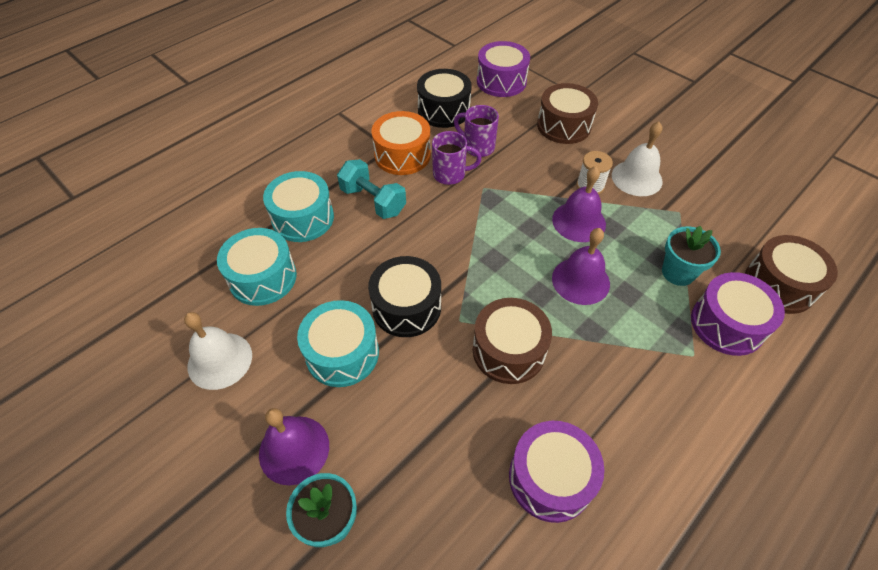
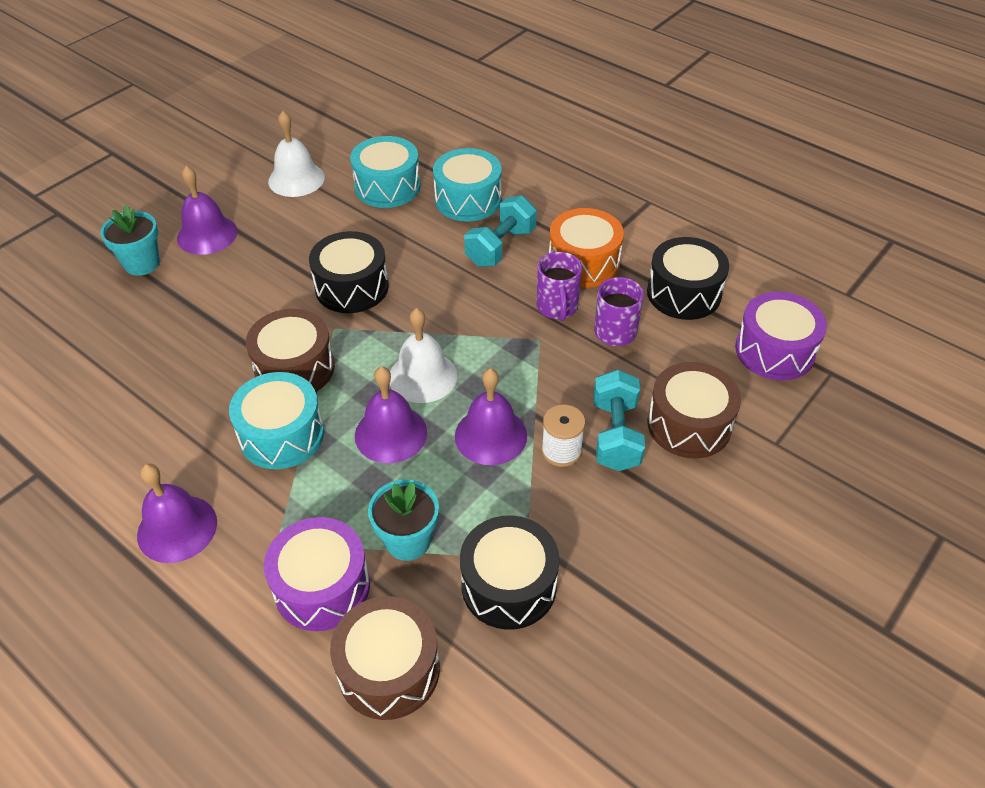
camera: 85 degrees right, 5 degrees down
(342, 353) = (299, 249): turquoise drum -> turquoise drum (282, 435)
(550, 478) = (151, 401): purple drum -> none
(574, 159) = (615, 435): none -> turquoise dumbbell
(636, 178) = (589, 509): white bell -> white bell (422, 376)
(695, 434) = (177, 528): none -> purple bell
(701, 221) = (509, 585): none -> black drum

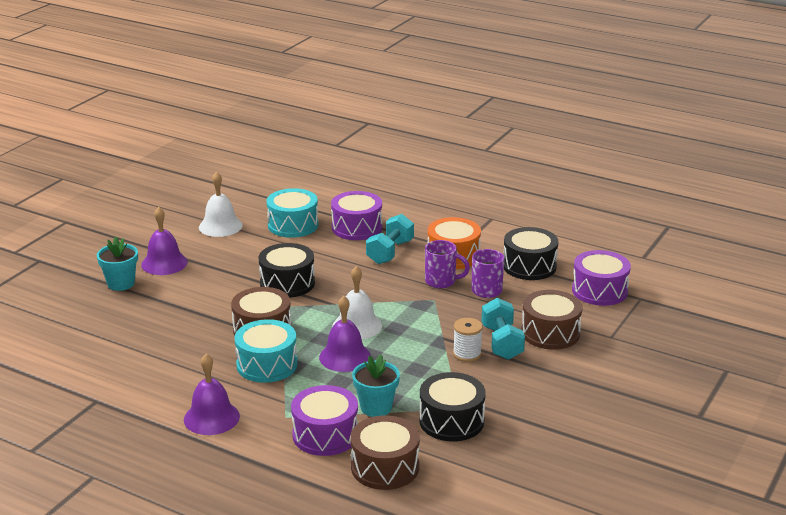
camera: 10 degrees left, 20 degrees down
(468, 200) = (357, 228): turquoise drum -> purple drum
(490, 435) = (415, 351): purple bell -> none
(557, 308) = (441, 281): purple mug -> purple mug turned 60 degrees counterclockwise

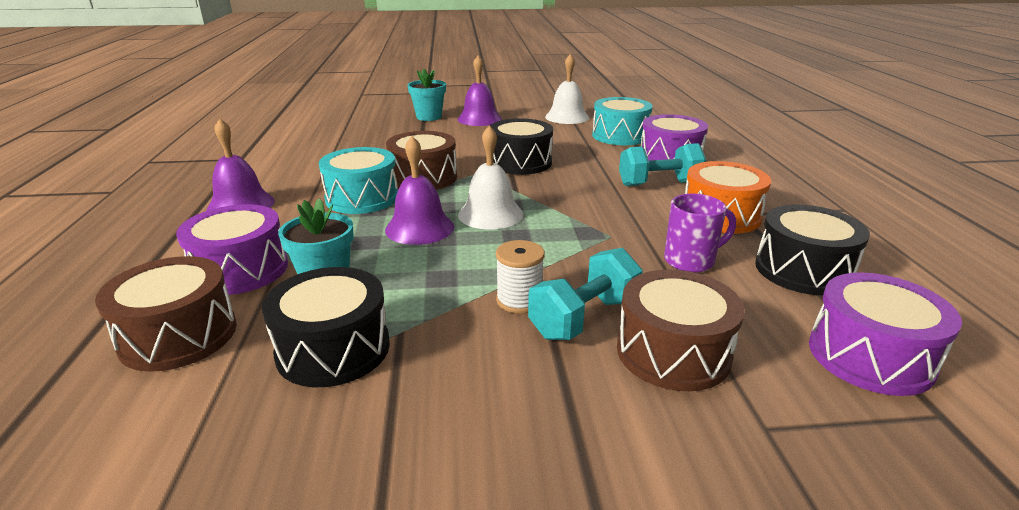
camera: 55 degrees right, 0 degrees up
(441, 281) = (655, 227): purple mug -> none

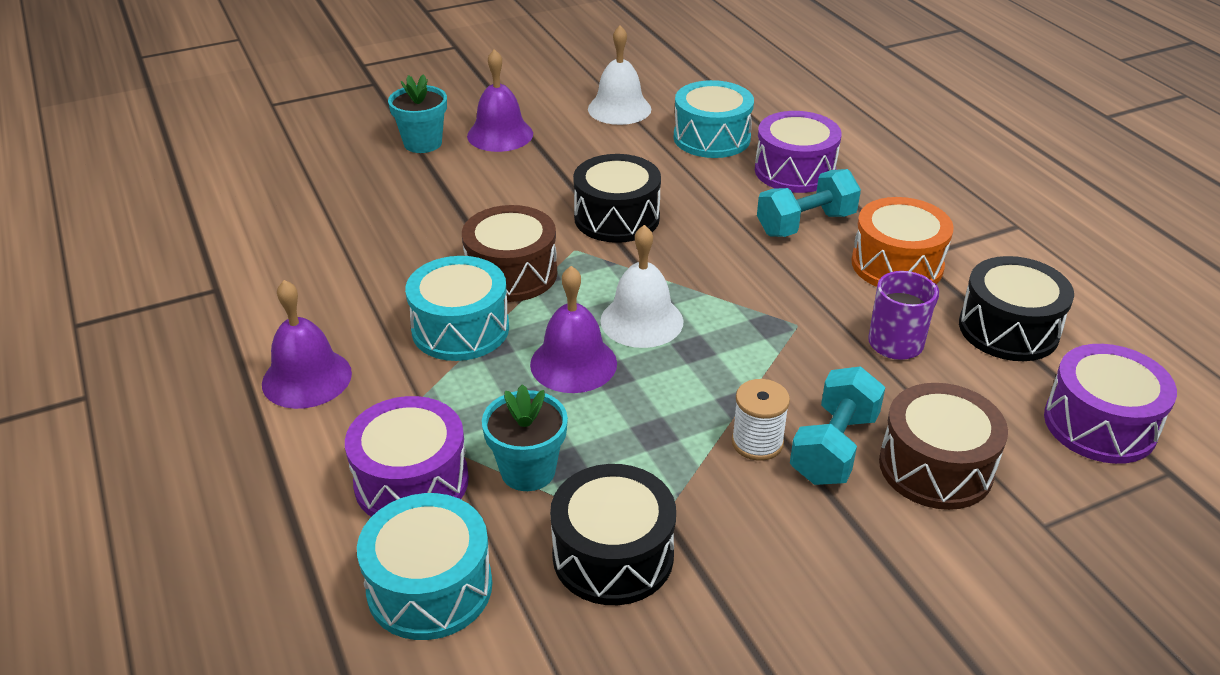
camera: 20 degrees left, 10 degrees up
(179, 335) = (430, 587): brown drum -> turquoise drum

